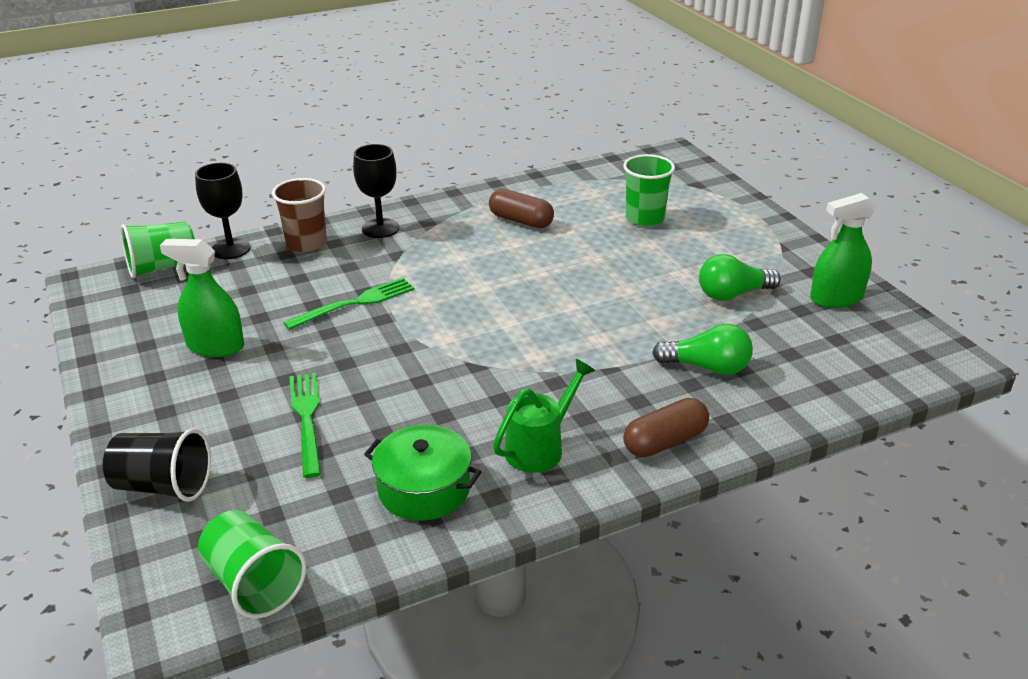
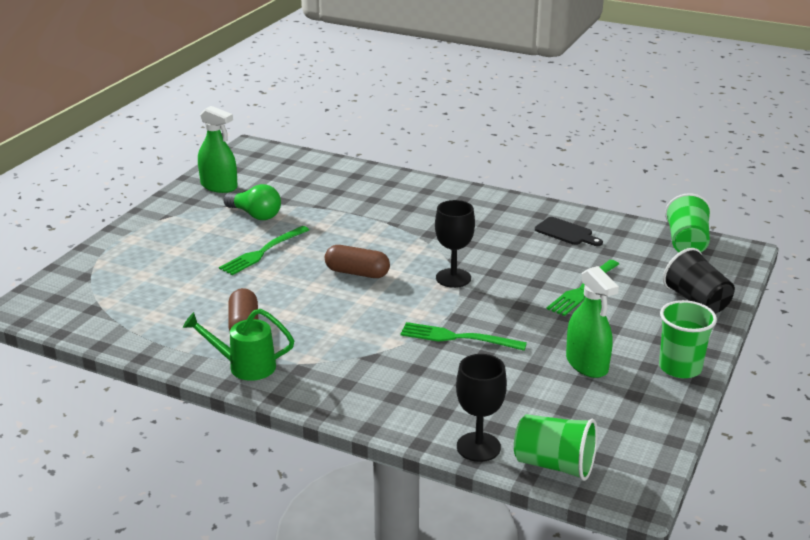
camera: 130 degrees left, 5 degrees down
(306, 244) = (415, 411): brown cup -> none
(380, 228) = (341, 387): black goblet -> black goblet (453, 278)
(424, 489) = (566, 232): green pot -> black cutting board
(540, 447) = (488, 217): green watering can -> green watering can (245, 366)
(641, 270) = (262, 252): none -> green fork
(645, 218) = (176, 277): green cup -> green cup (680, 368)
(665, 441) = (432, 191): brown capsule -> brown capsule (357, 273)
(707, 367) = (350, 200): green light bulb -> none

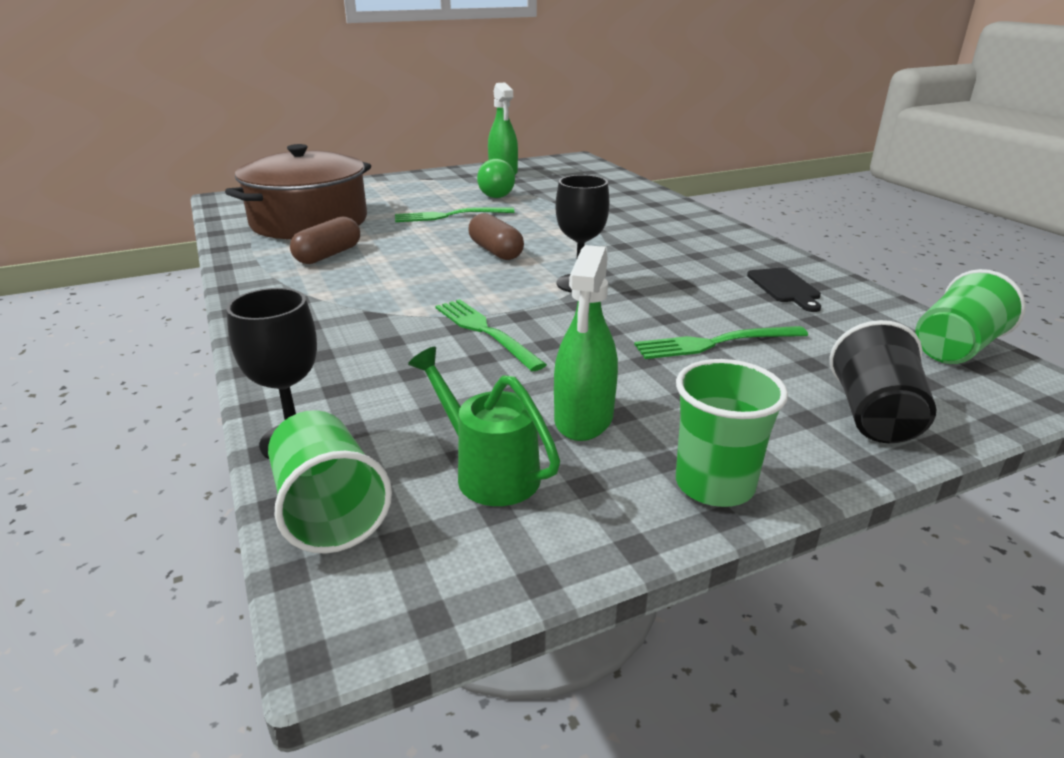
camera: 40 degrees right, 0 degrees up
(159, 302) = (309, 221): none -> brown pot
(245, 366) = (267, 280): green watering can -> green watering can (489, 472)

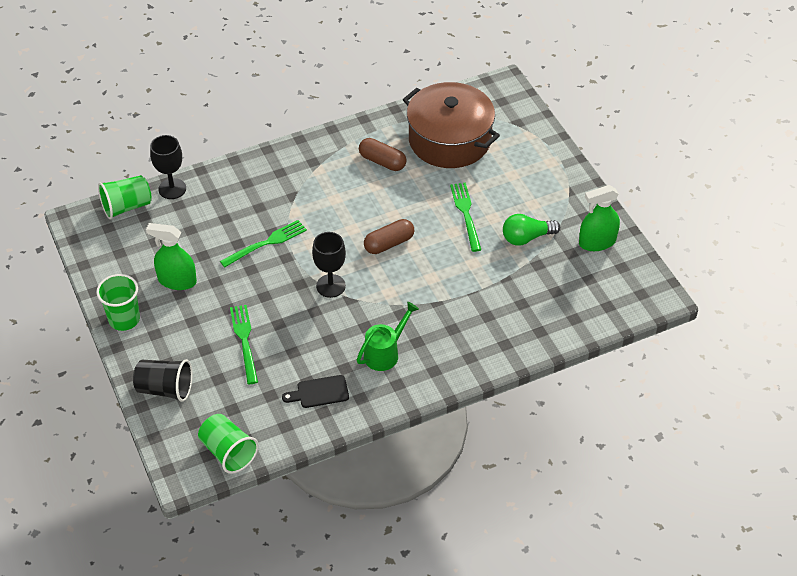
camera: 90 degrees right, 20 degrees up
(489, 472) = (143, 250): green watering can -> green watering can (385, 353)

